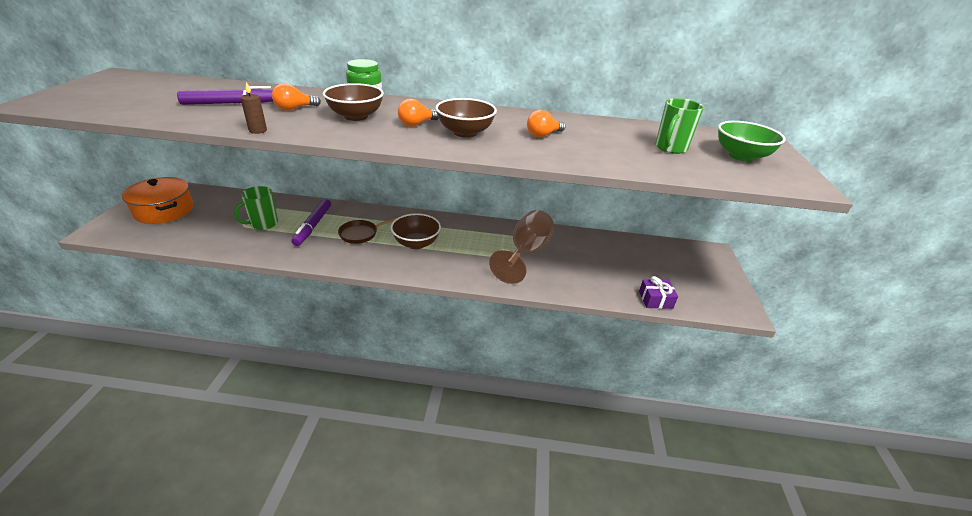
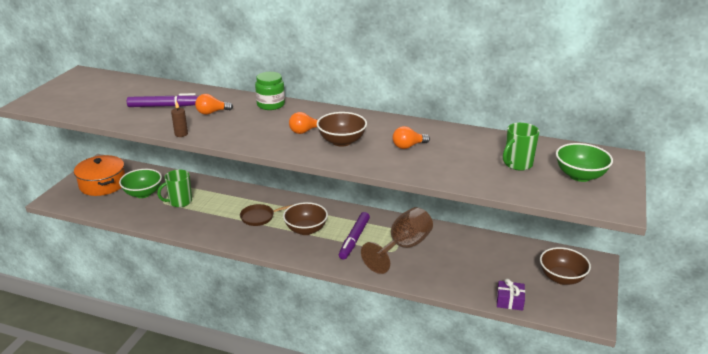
camera: 15 degrees right, 5 degrees down
(216, 217) = (143, 193): none -> green bowl
(313, 226) = (220, 207): purple marker -> purple marker (354, 239)
(356, 116) = (258, 122): brown bowl -> brown bowl (561, 278)

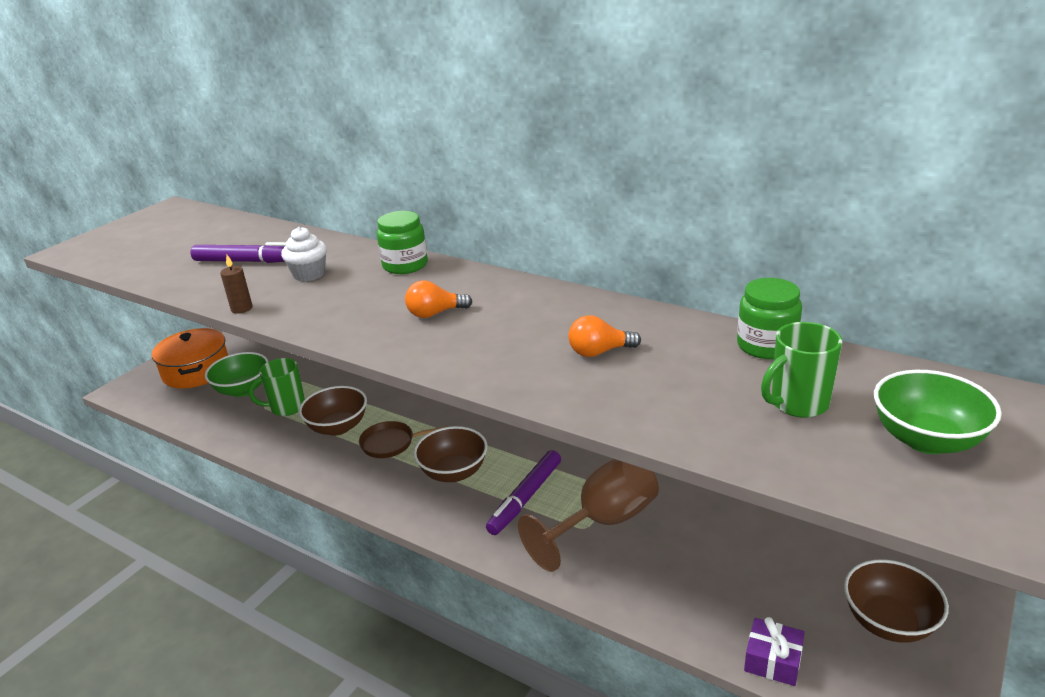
camera: 15 degrees right, 0 degrees up
(212, 112) = (309, 274): orange light bulb -> white cupcake
(342, 141) = (487, 336): brown bowl -> brown bowl (338, 427)
(494, 138) = (766, 346): none -> green jar

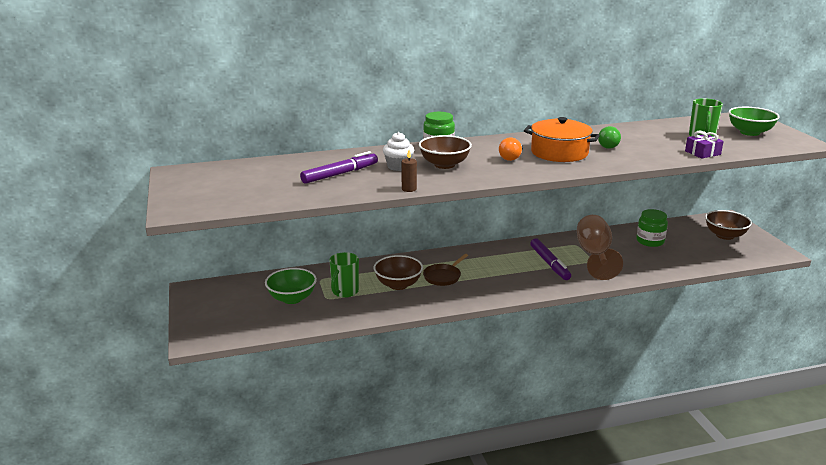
camera: 50 degrees left, 5 degrees down
(196, 371) = (230, 306): orange pot -> orange pot (559, 152)
(453, 472) = (499, 271): brown bowl -> brown bowl (444, 165)
(599, 352) = (610, 146): orange light bulb -> green light bulb
(766, 346) = (653, 126): green jar -> green jar (650, 241)
(773, 660) = (719, 262): purple gift -> purple gift (702, 153)

